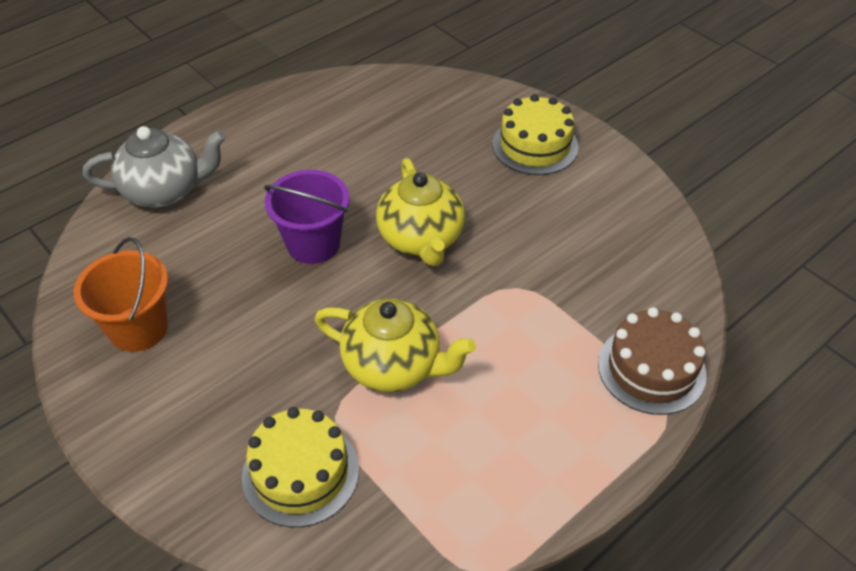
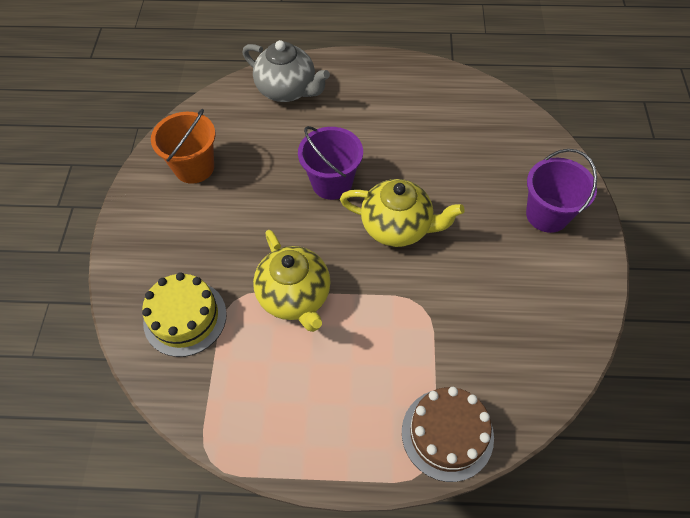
camera: 45 degrees right, 10 degrees up
(421, 239) = (397, 227): yellow teapot -> yellow teapot turned 105 degrees counterclockwise
(535, 145) = (547, 214): yellow cake -> purple bucket

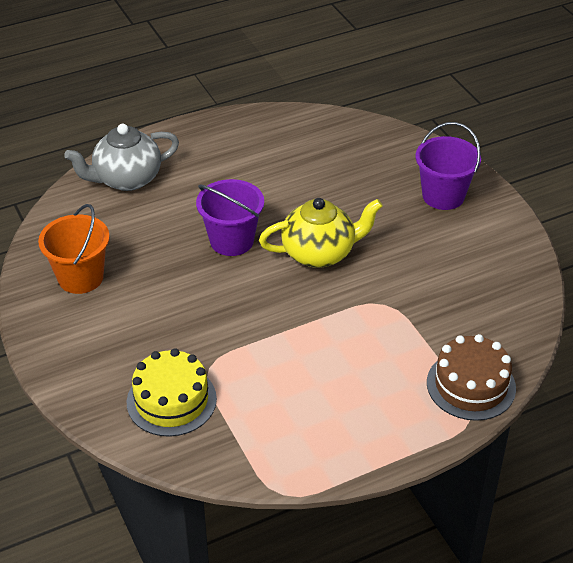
camera: 30 degrees left, 15 degrees down
(287, 90) = (127, 179): grey teapot -> grey teapot turned 150 degrees clockwise
(295, 296) = (265, 342): yellow teapot -> none

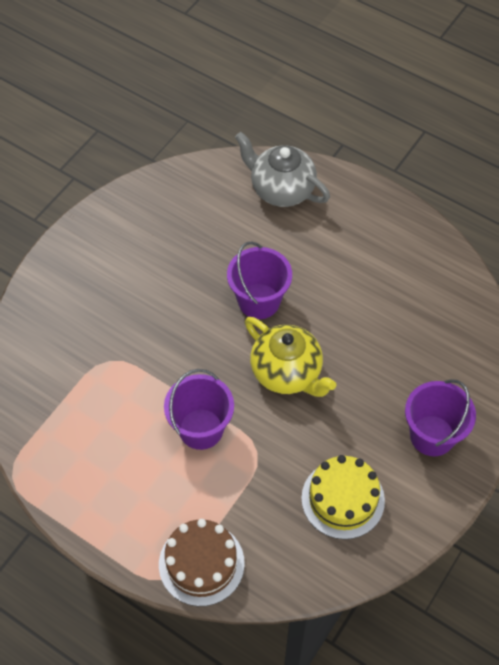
camera: 60 degrees right, 15 degrees up
(80, 277) = (151, 224): orange bucket -> none
(171, 400) = (62, 353): yellow cake -> yellow cake (343, 499)
(334, 331) = (201, 429): none -> purple bucket

